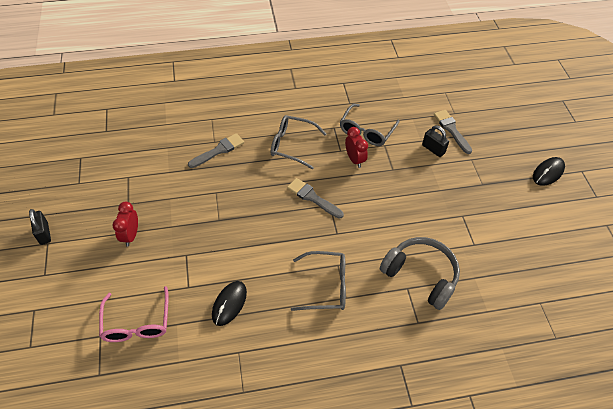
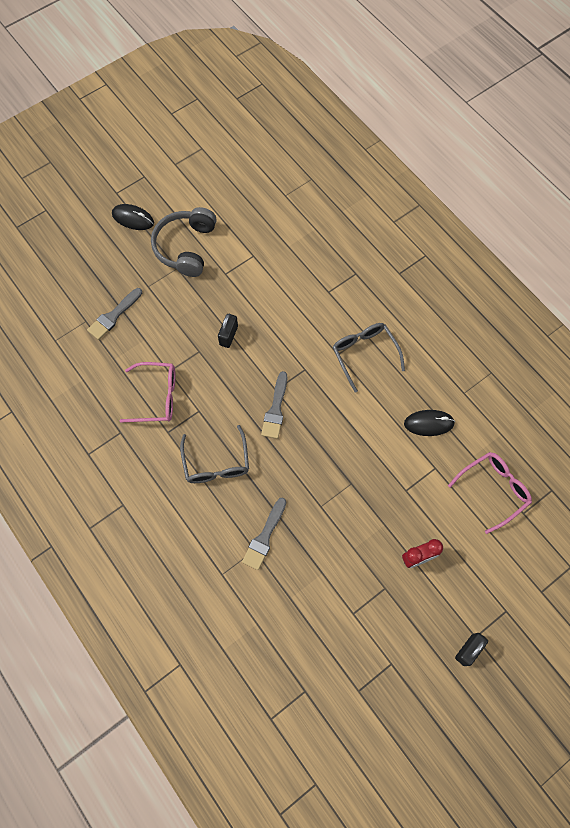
camera: 115 degrees left, 15 degrees up
(218, 150) = (264, 537): grey brush -> grey brush turned 90 degrees counterclockwise
(354, 159) = (204, 392): red clock -> none
(367, 130) = (156, 396): grey glasses -> pink glasses
(420, 275) = (310, 286): grey headphones -> grey headphones (186, 247)
(433, 149) = (151, 324): black padlock -> black padlock (228, 335)

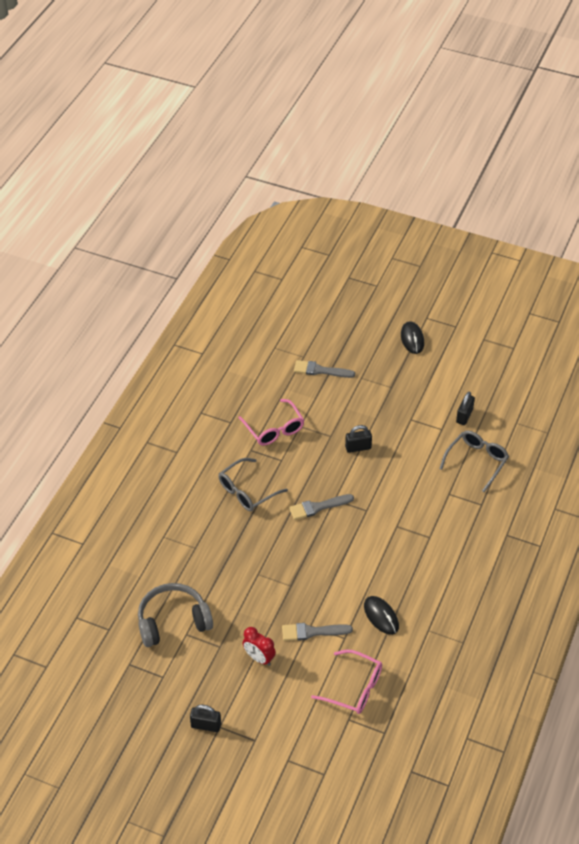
camera: 60 degrees right, 20 degrees down
(186, 247) = (414, 383): grey headphones -> grey headphones (173, 622)
(251, 229) = (464, 416): none -> black padlock
(264, 537) = (209, 549): grey brush -> grey brush (312, 632)
(365, 355) = (410, 544): grey glasses -> grey glasses (476, 462)

